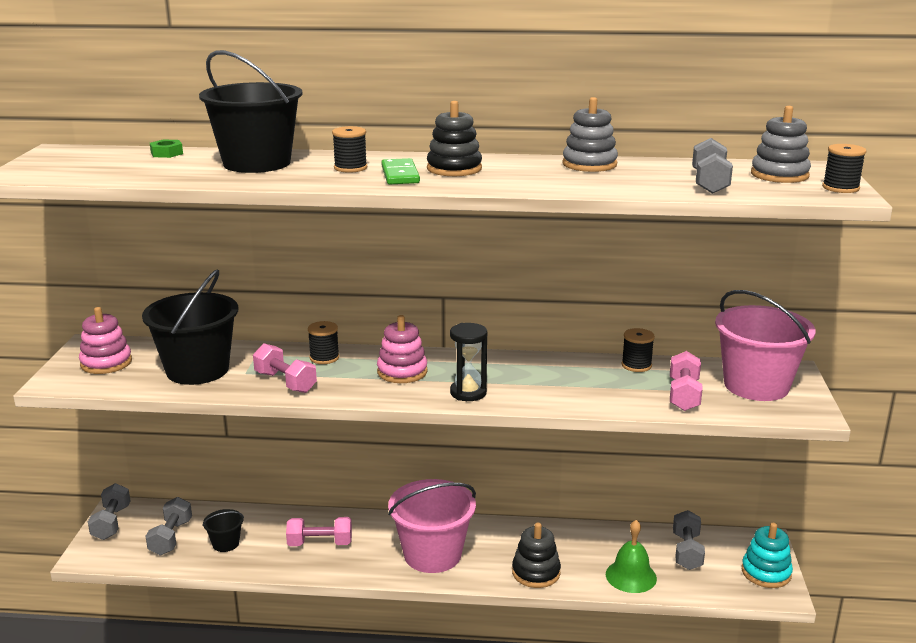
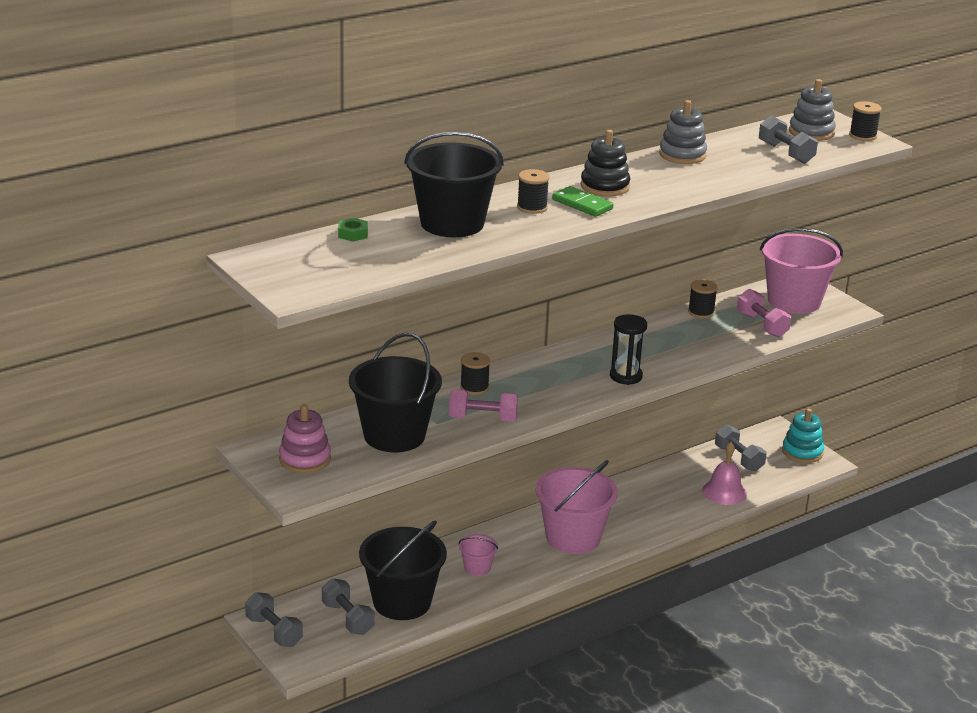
camera: 40 degrees left, 5 degrees up
(225, 543) = (402, 602): black bucket -> black bucket, size x2.15
(320, 543) = (477, 568): pink dumbbell -> pink bucket
(402, 372) = (553, 377): pink stacking toy -> none
(536, 572) = (661, 518): black stacking toy -> none
(631, 576) = (724, 492): green bell -> pink bell

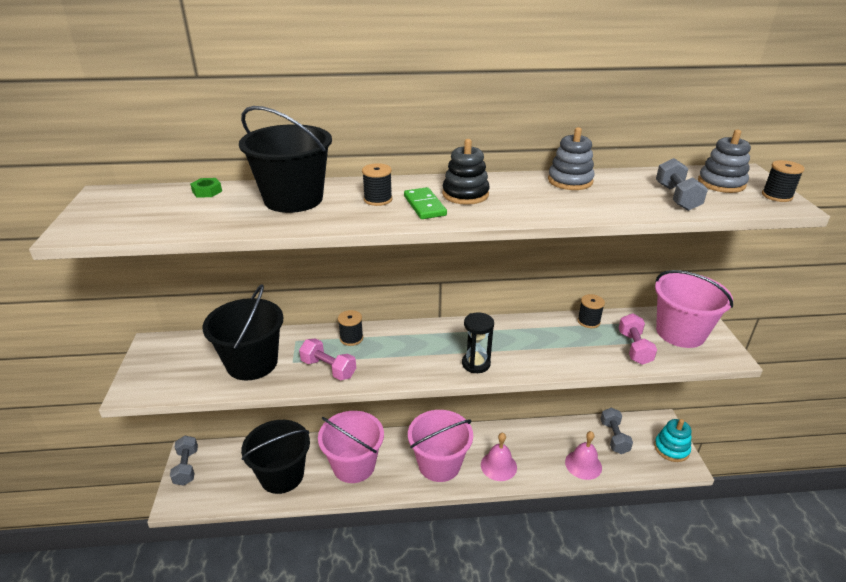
camera: 30 degrees right, 5 degrees up
(305, 459) = (172, 363): pink stacking toy -> none
(348, 618) = (237, 475): grey dumbbell -> none
(477, 568) = (354, 465): pink bucket -> pink bucket, size x2.15
(638, 519) = (498, 466): none -> pink bell

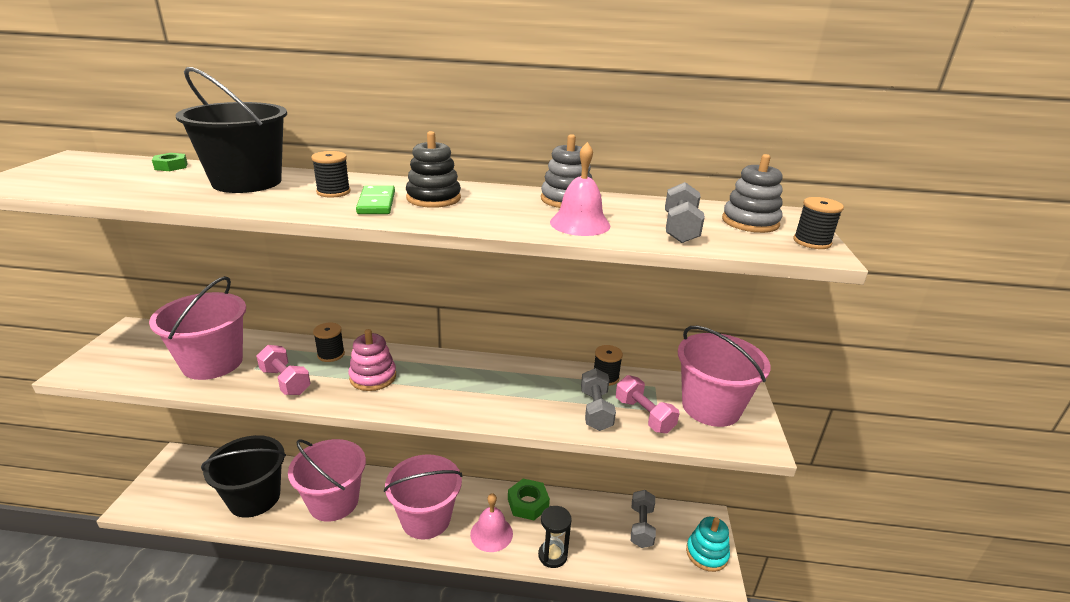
camera: 10 degrees right, 5 degrees down
(187, 467) = (166, 471): grey dumbbell -> grey dumbbell (596, 410)
(252, 363) = (212, 363): black bucket -> pink bucket
(400, 352) = (373, 377): none -> pink stacking toy
(476, 364) = (447, 402): black hourglass -> black hourglass (552, 555)
(517, 436) = (528, 503): none -> green nut
(583, 464) = (591, 551): pink bell -> pink bell (580, 223)
(634, 348) = (644, 415): pink dumbbell -> pink dumbbell turned 45 degrees counterclockwise

